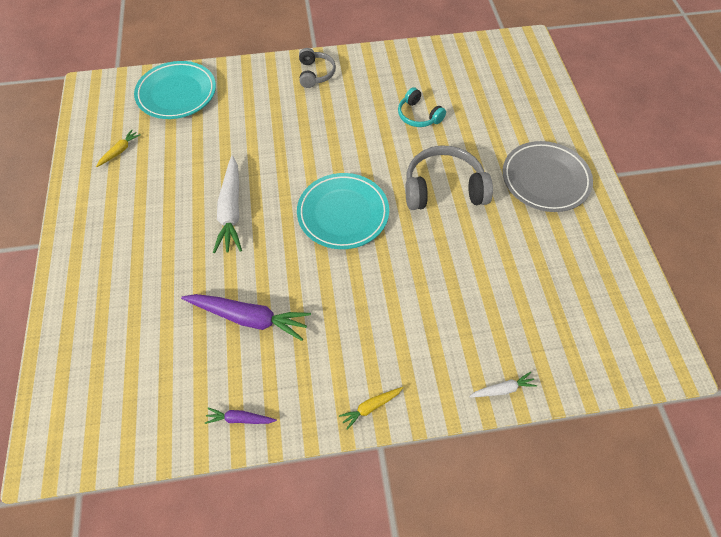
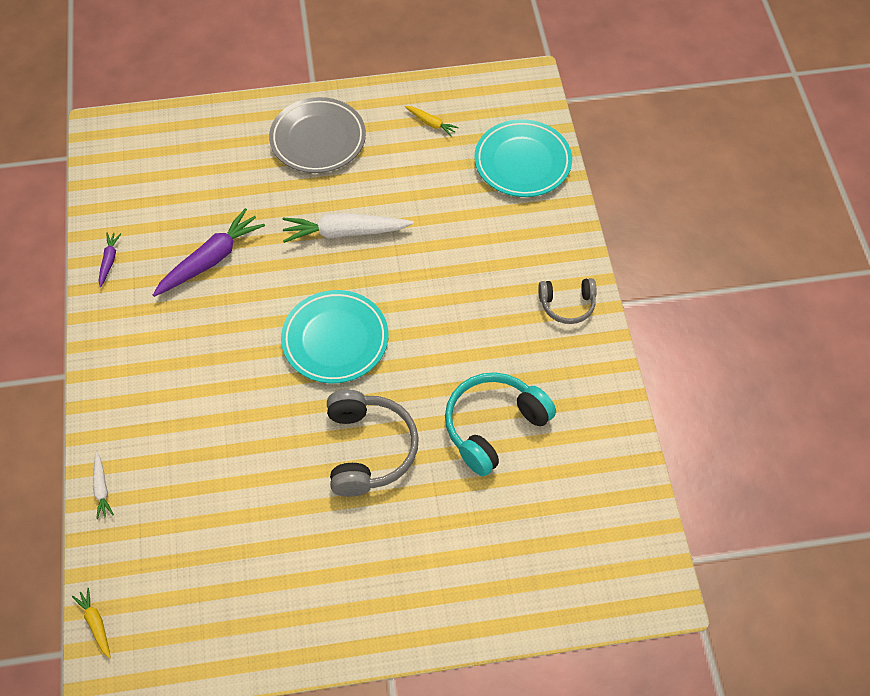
camera: 90 degrees right, 0 degrees up
(249, 318) = (211, 259): purple carrot -> purple carrot turned 150 degrees counterclockwise
(371, 407) = (103, 366): yellow carrot -> yellow carrot (96, 624)
(418, 116) = (493, 426): turquoise headphones -> turquoise headphones, size x1.70
(545, 179) = (380, 576): grey plate -> grey plate (318, 139)

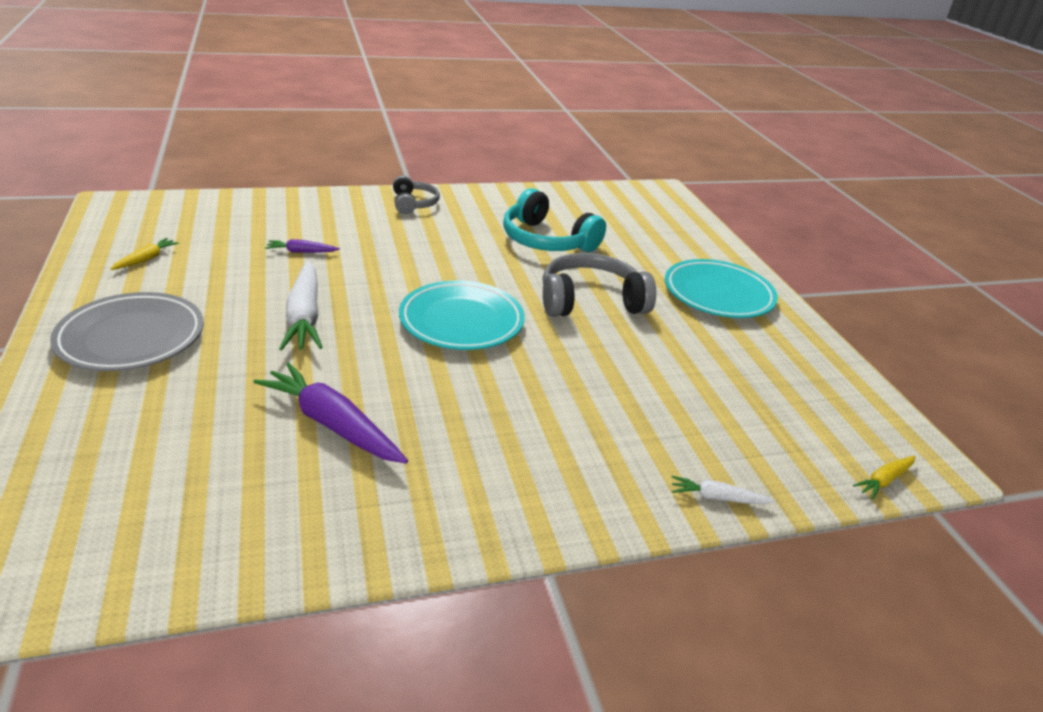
camera: 100 degrees left, 25 degrees down
(102, 488) = (717, 498): white carrot -> white carrot turned 150 degrees counterclockwise
(109, 261) = (319, 542): purple carrot -> purple carrot (301, 252)
(522, 162) = (231, 213): turquoise plate -> turquoise plate (718, 294)

